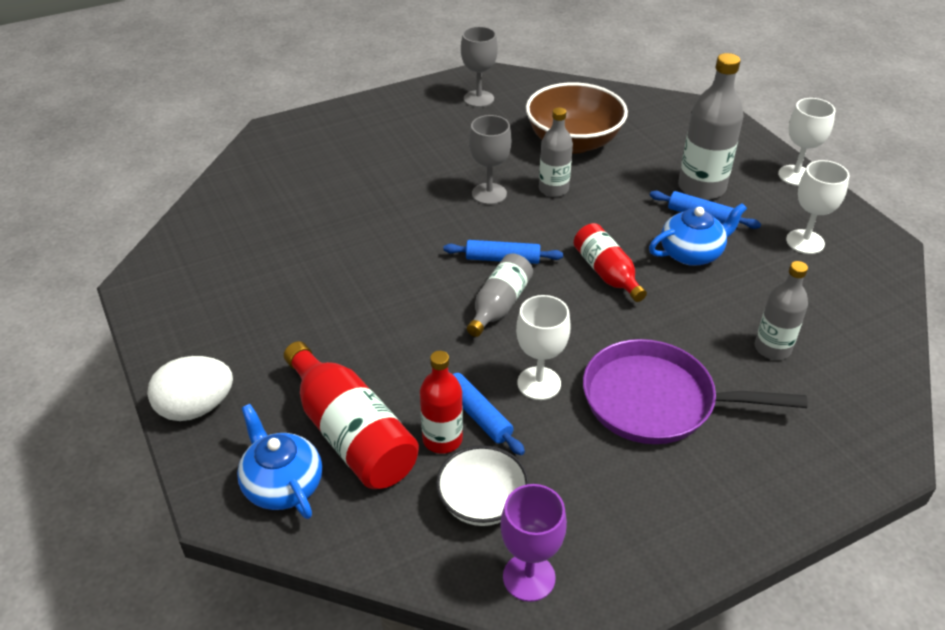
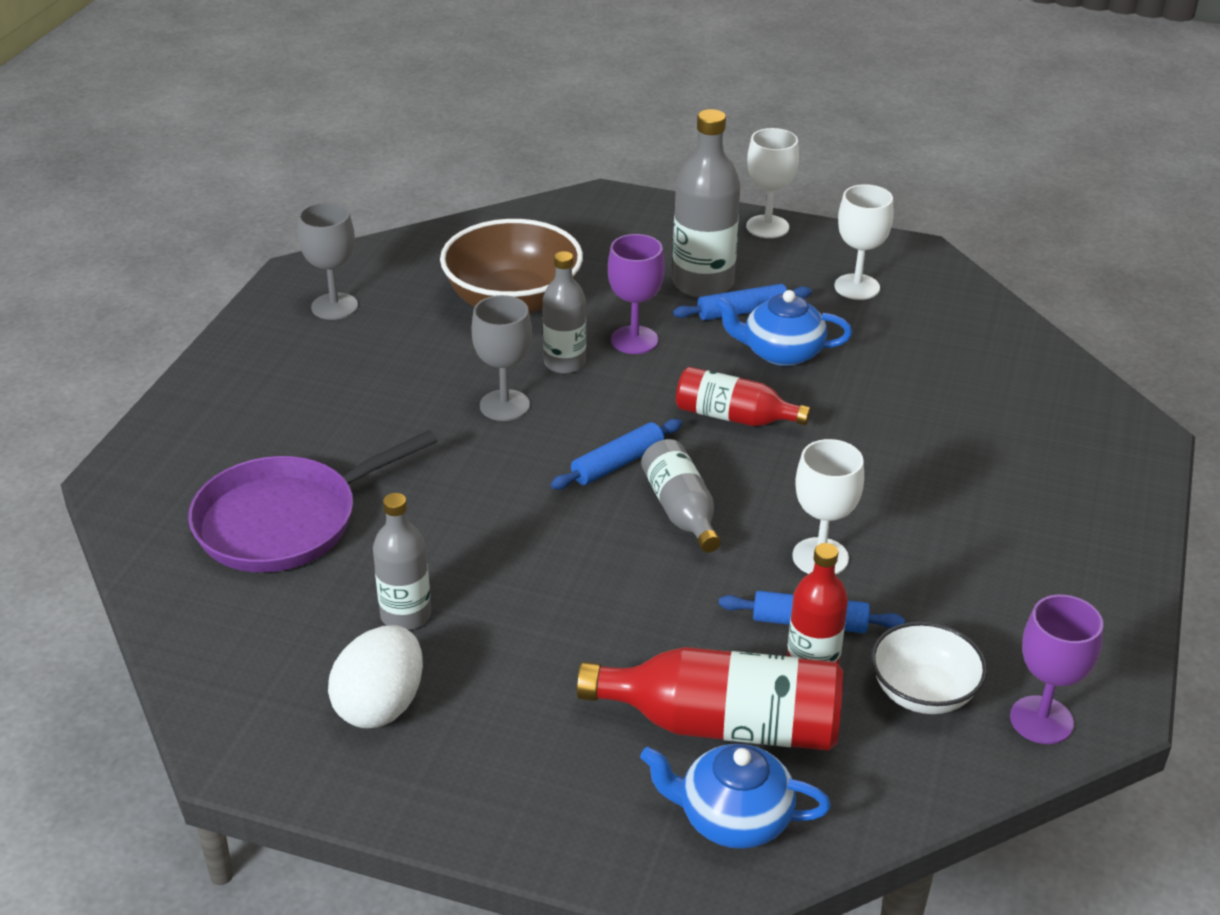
camera: 45 degrees left, 5 degrees down
(196, 408) = (529, 822): white egg -> white egg (380, 705)
(611, 198) = (634, 340): none -> purple goblet
(656, 401) = (932, 505): purple pan -> purple pan (285, 521)
(692, 253) = (780, 353): blue teapot -> blue teapot turned 105 degrees counterclockwise
(772, 348) = (956, 399): grey bottle -> grey bottle (405, 615)

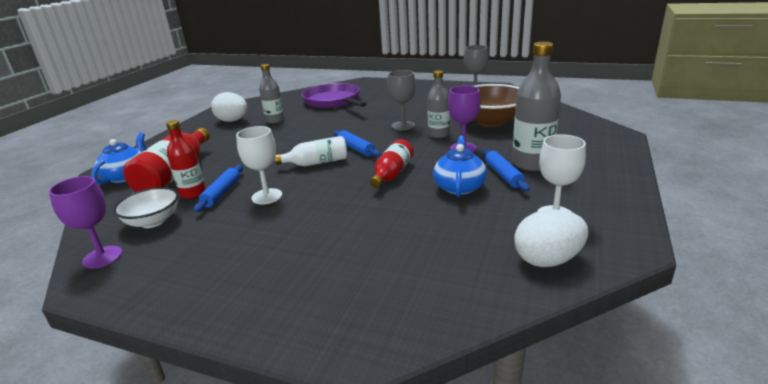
camera: 95 degrees right, 10 degrees down
(681, 510) = (317, 163): grey bottle -> white bottle
(767, 227) = (622, 183): white goblet -> none
(956, 305) = (547, 260): none -> white egg

